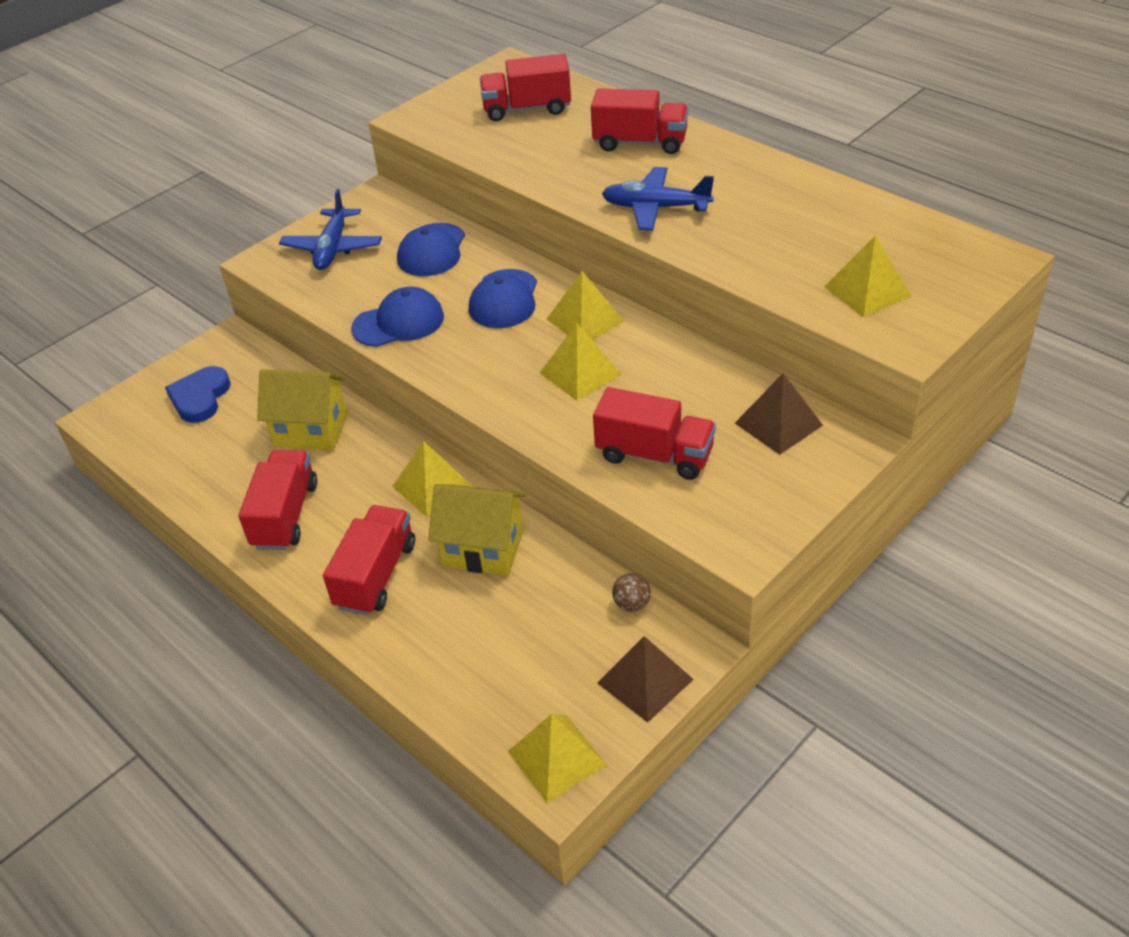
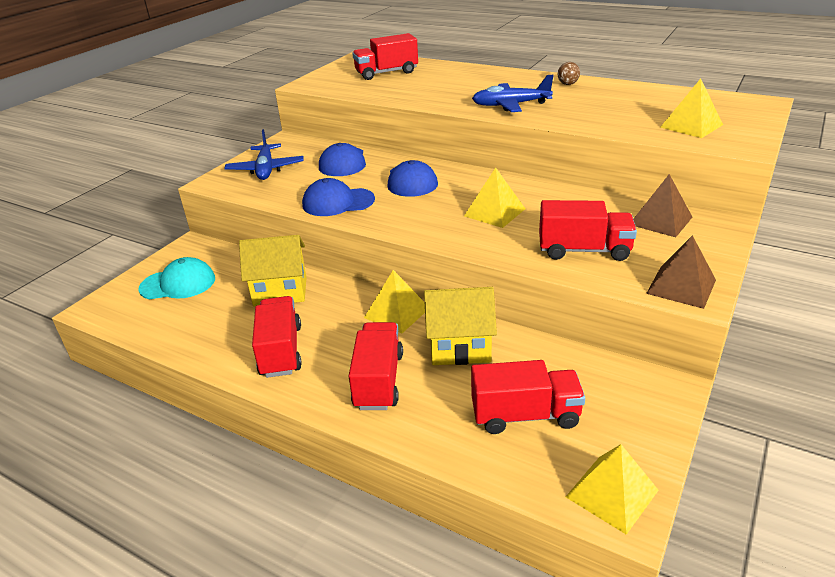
camera: 15 degrees left, 10 degrees down
(200, 397) = (178, 284): blue heart -> turquoise cap
(398, 322) = (338, 202): blue cap -> blue cap turned 150 degrees counterclockwise
(585, 320) = (478, 184): yellow pyramid -> none
(631, 604) = (601, 365): brown ball -> brown ball (567, 84)
(640, 143) = (476, 79): red truck -> red truck (525, 415)
(645, 681) = (648, 418): brown pyramid -> brown pyramid (681, 286)

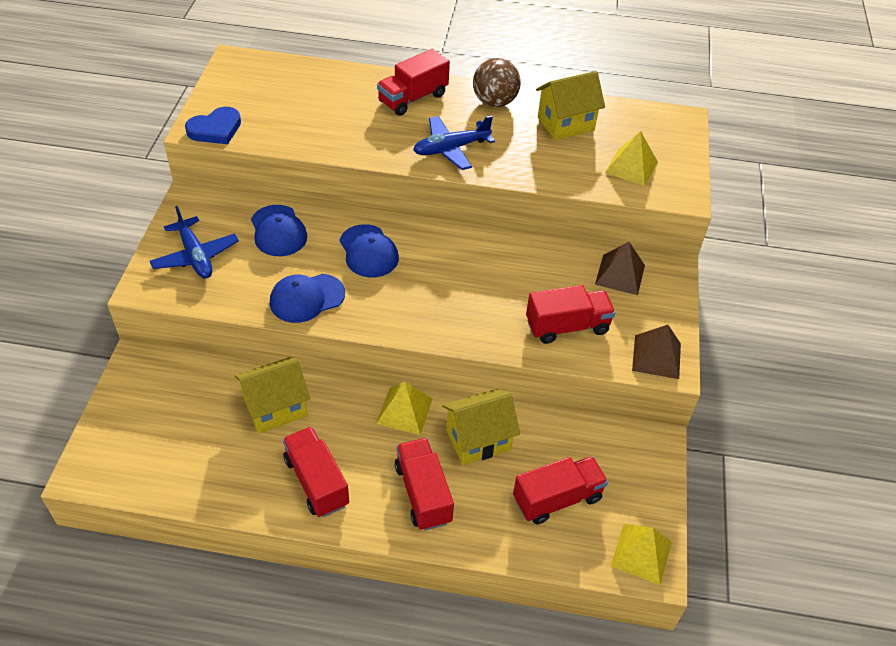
camera: 25 degrees left, 15 degrees up
(178, 284) = (157, 420): turquoise cap -> none
(318, 85) = (215, 129): none -> blue heart
(386, 73) = (285, 95): red truck -> red truck (413, 98)
(494, 212) = (470, 287): yellow pyramid -> none
(567, 84) = (494, 102): brown ball -> brown ball, size x2.01
(632, 98) = (565, 124): none -> yellow house

